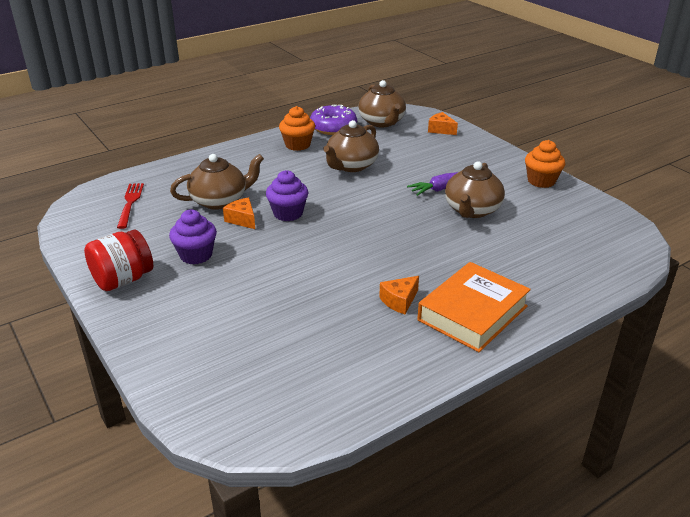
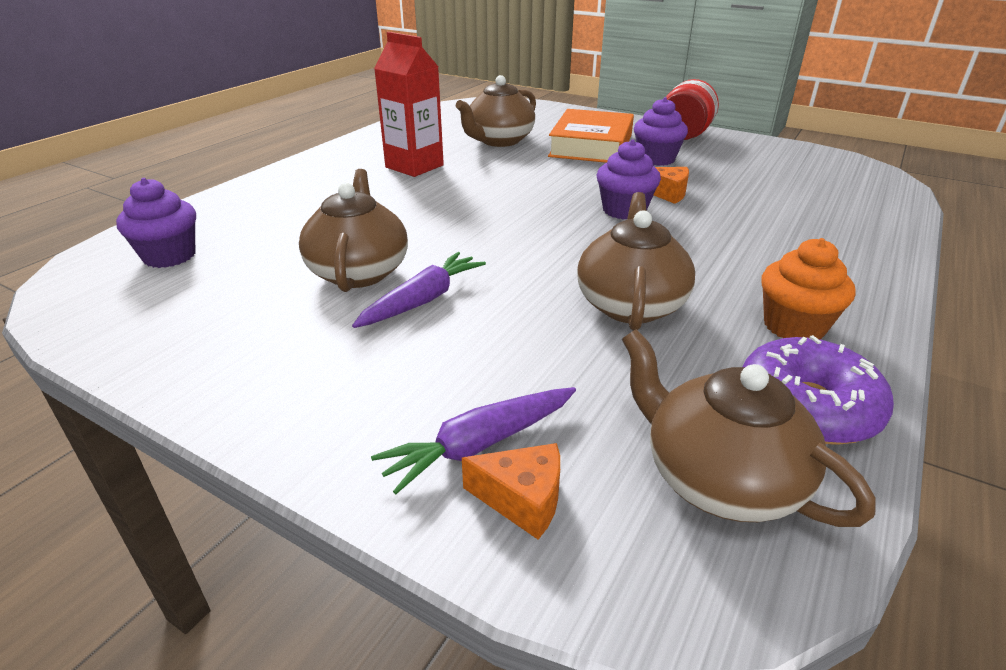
camera: 155 degrees right, 0 degrees up
(130, 203) = (822, 182): red fork -> none
(220, 201) = (731, 206): brown teapot -> brown teapot (499, 141)
(399, 301) = (414, 166): orange cheese -> red carton
(446, 141) = (479, 445): none -> purple carrot
(472, 313) = (335, 171): orange book -> orange book (591, 145)
(541, 181) = (213, 368): orange cupcake -> none
(587, 247) = (169, 256): none -> purple cupcake

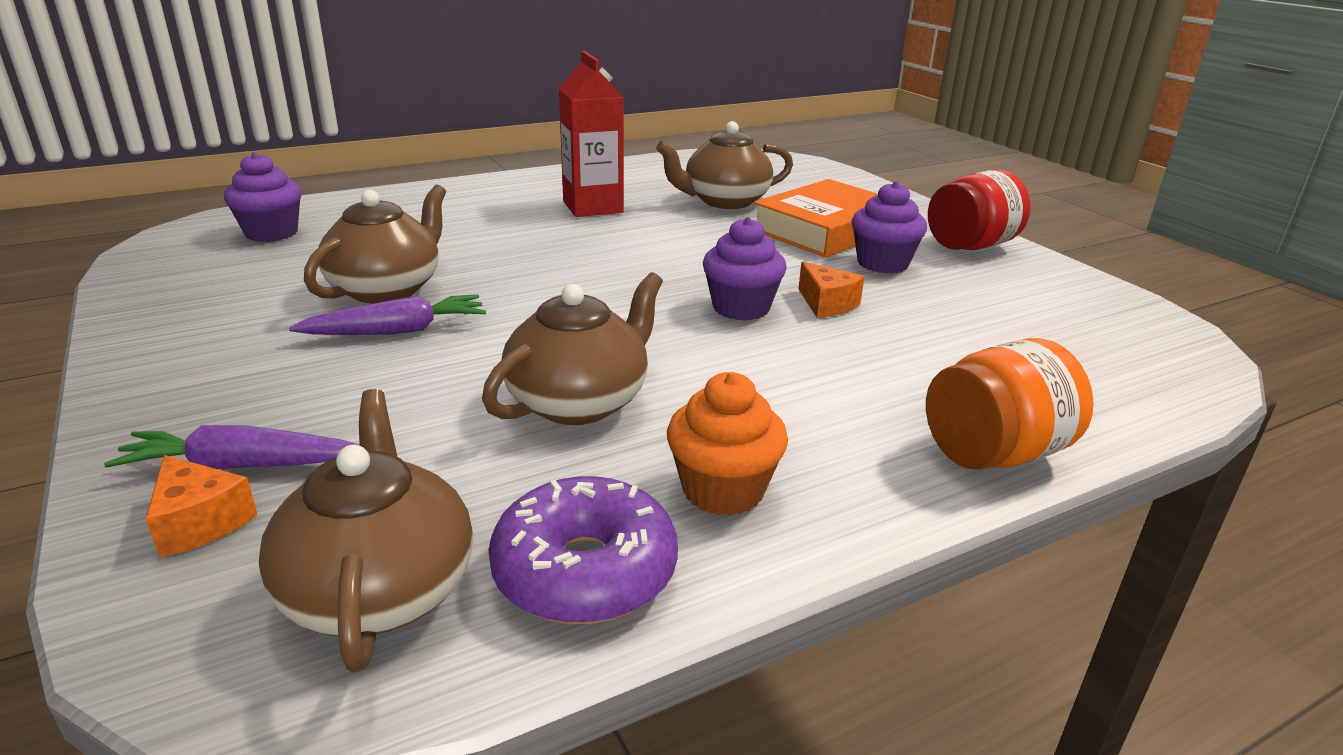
camera: 30 degrees right, 5 degrees down
(875, 253) = (994, 453): none -> orange jar

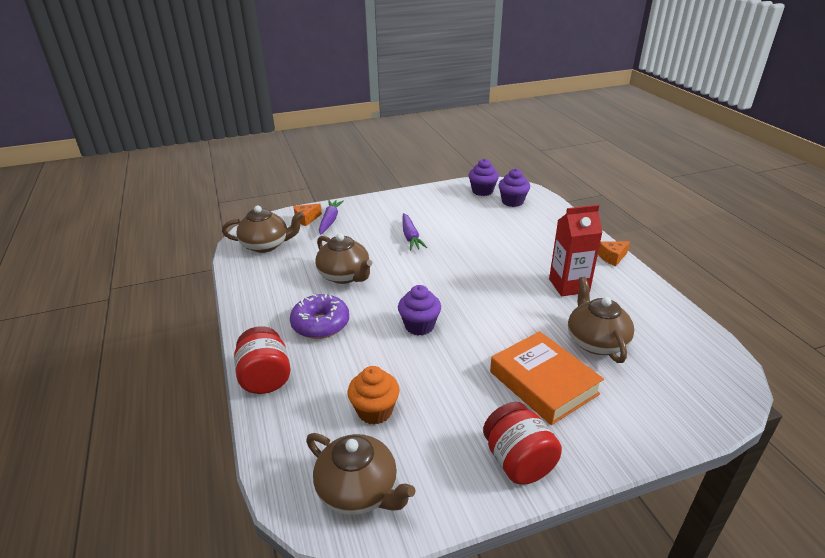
camera: 100 degrees right, 5 degrees up
(387, 289) = (450, 232): brown teapot -> brown teapot (359, 491)
(585, 571) = (254, 275): purple donut -> purple donut (320, 324)
(723, 490) = (277, 302): orange cupcake -> orange cupcake (375, 411)
(827, 304) = (420, 358): orange cheese -> orange cheese (612, 257)
(882, 263) = (480, 397): purple cupcake -> purple cupcake (482, 191)
(994, 453) = (265, 378): orange jar -> red jar

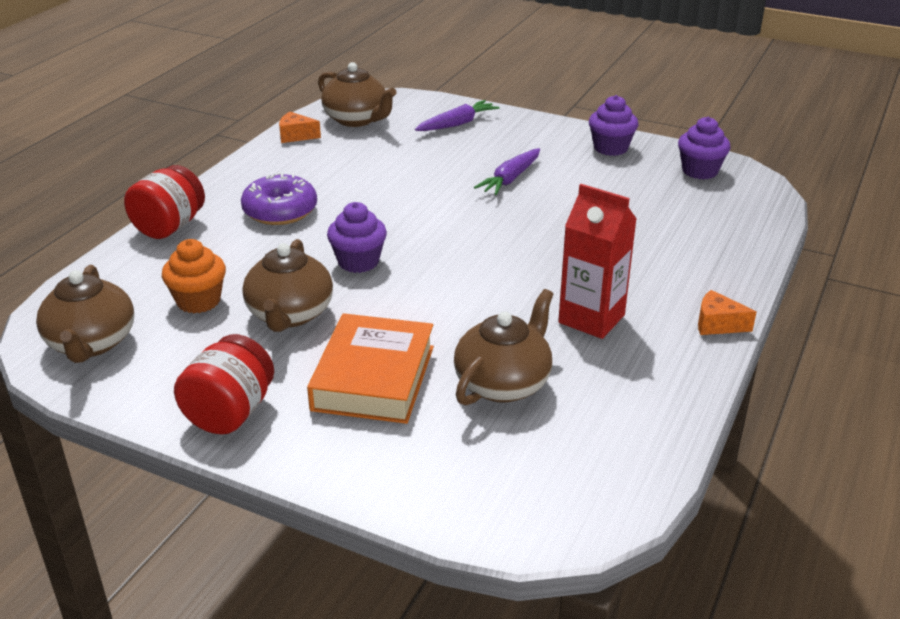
camera: 45 degrees right, 0 degrees up
(306, 219) = (437, 112): orange cheese -> orange cheese (296, 136)
(345, 276) = (375, 182): brown teapot -> brown teapot (290, 314)
(512, 202) = (716, 200): purple cupcake -> purple cupcake (610, 148)

